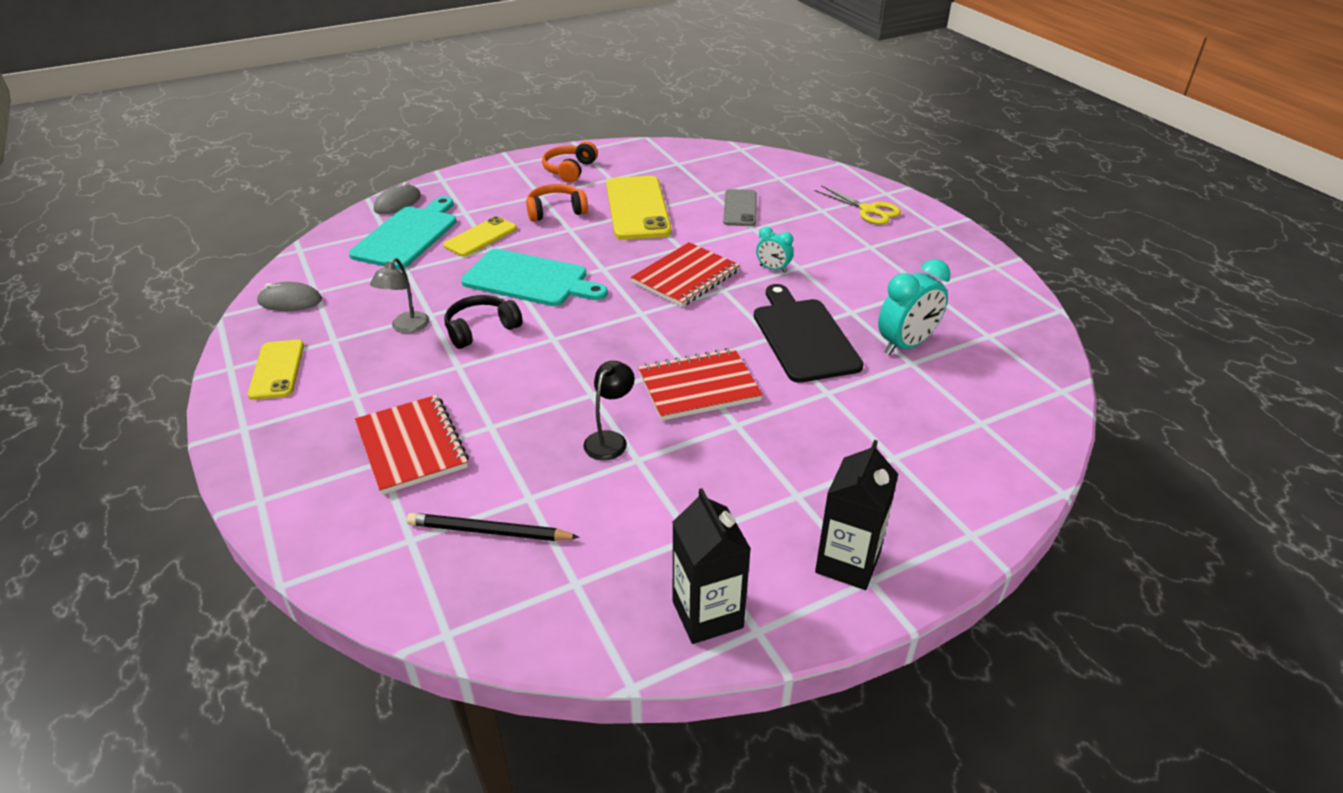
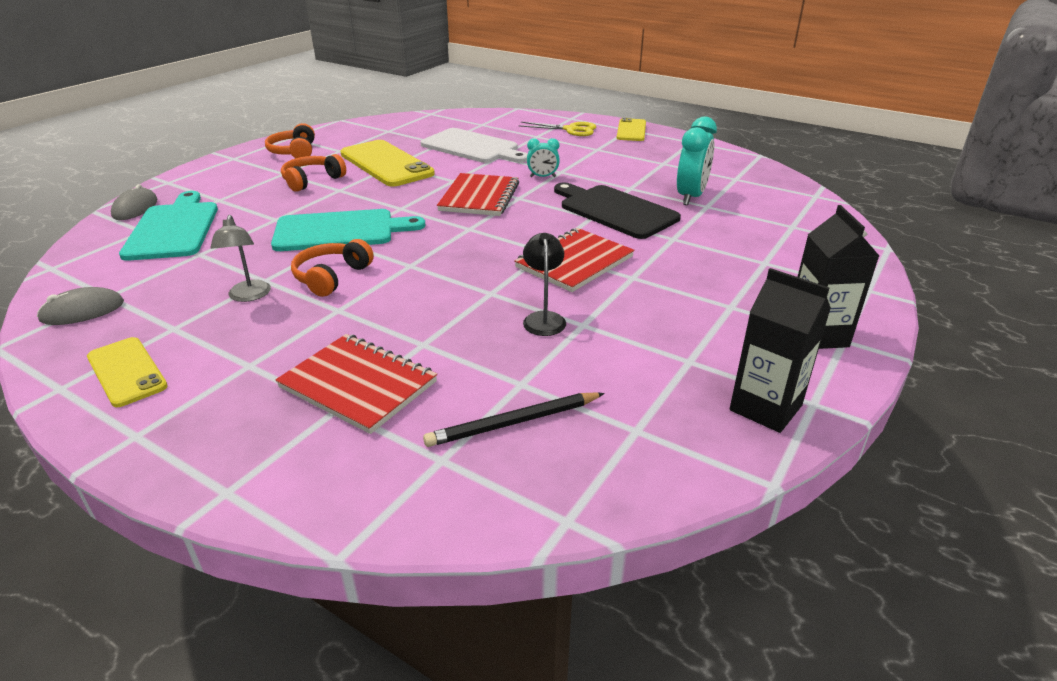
camera: 30 degrees left, 5 degrees down
(480, 237) = (256, 213): yellow phone -> yellow phone (631, 130)
(481, 329) = (331, 277): black headphones -> orange headphones
(740, 208) = (473, 147): grey phone -> white cutting board

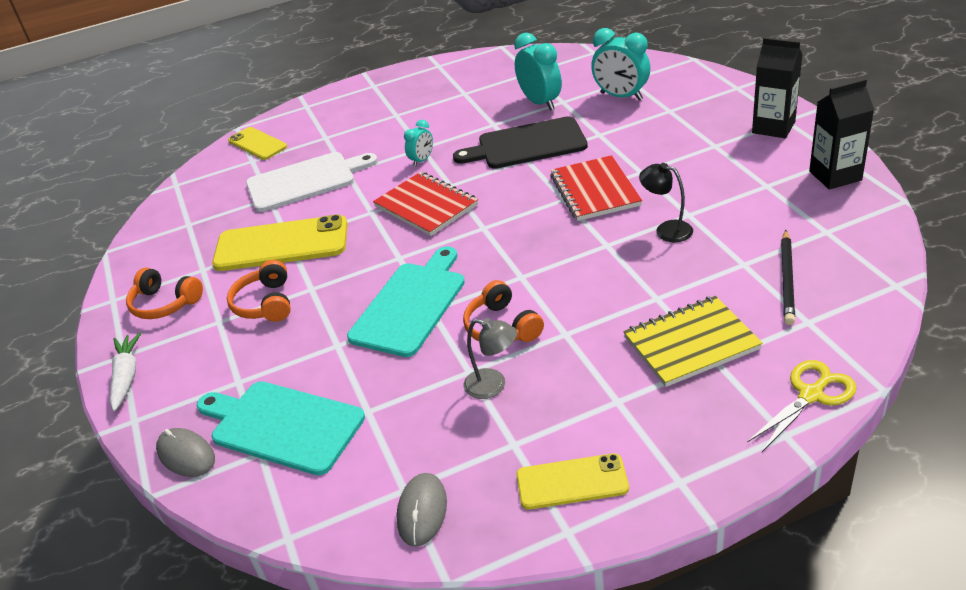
camera: 50 degrees left, 5 degrees up
(212, 166) = (127, 376): none -> white carrot
(358, 385) = (691, 343): red notebook -> yellow notebook
(571, 130) = (334, 114): yellow scissors -> yellow scissors (811, 395)
(631, 130) = (378, 85): yellow phone -> yellow phone (257, 144)
(755, 230) = (621, 96): none -> turquoise clock

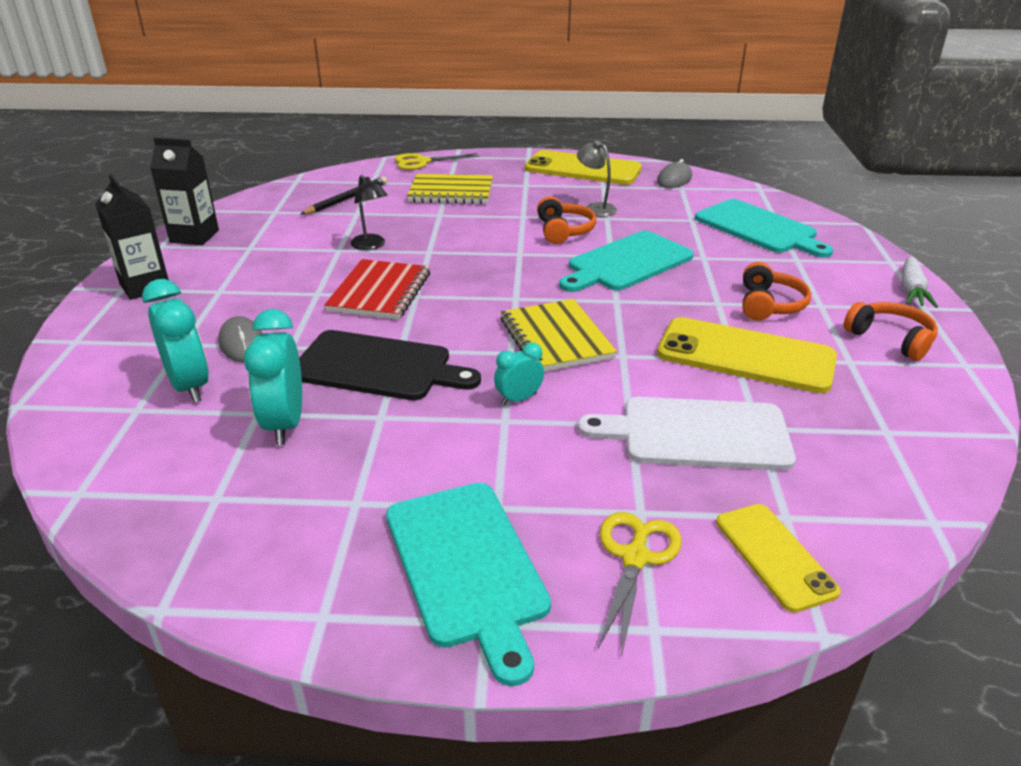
camera: 160 degrees left, 5 degrees down
(186, 455) = (837, 233): grey mouse -> grey mouse (242, 343)
(322, 122) = (635, 557): none -> yellow scissors
(393, 94) = (467, 567): none -> turquoise cutting board
(426, 206) = (556, 338): red notebook -> yellow notebook
(572, 482) = (583, 169): yellow phone -> yellow phone, size x1.71

